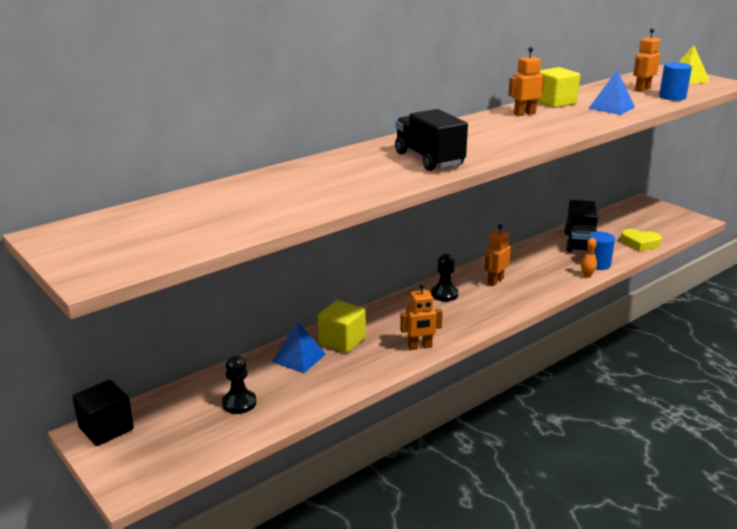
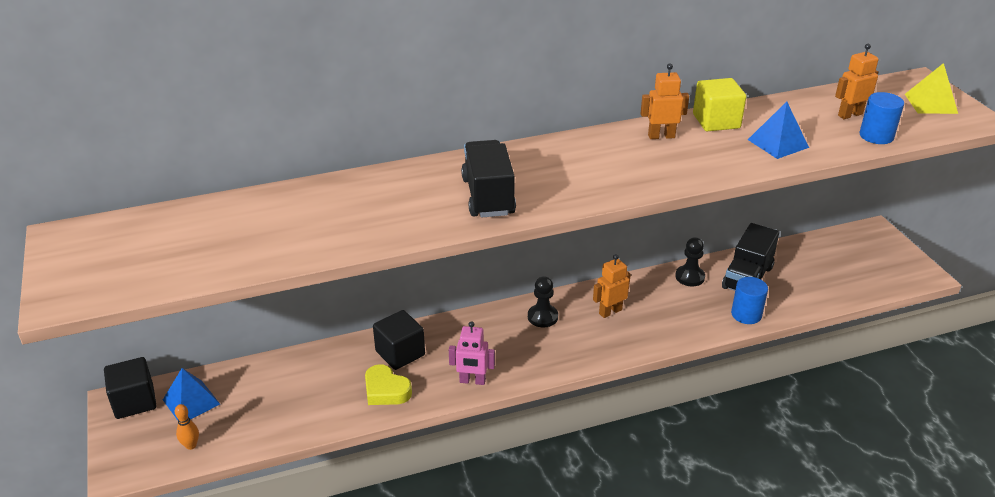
camera: 20 degrees right, 10 degrees up
(239, 403) = (261, 404): black pawn -> black pawn (689, 277)
(299, 358) = (346, 364): blue pyramid -> blue pyramid (191, 402)
(342, 341) = (400, 353): yellow cube -> black cube
(420, 347) = (472, 381): orange robot -> pink robot
(587, 276) = (721, 328): orange bowling pin -> orange bowling pin (191, 445)
(640, 244) = (821, 295): yellow heart -> yellow heart (386, 390)

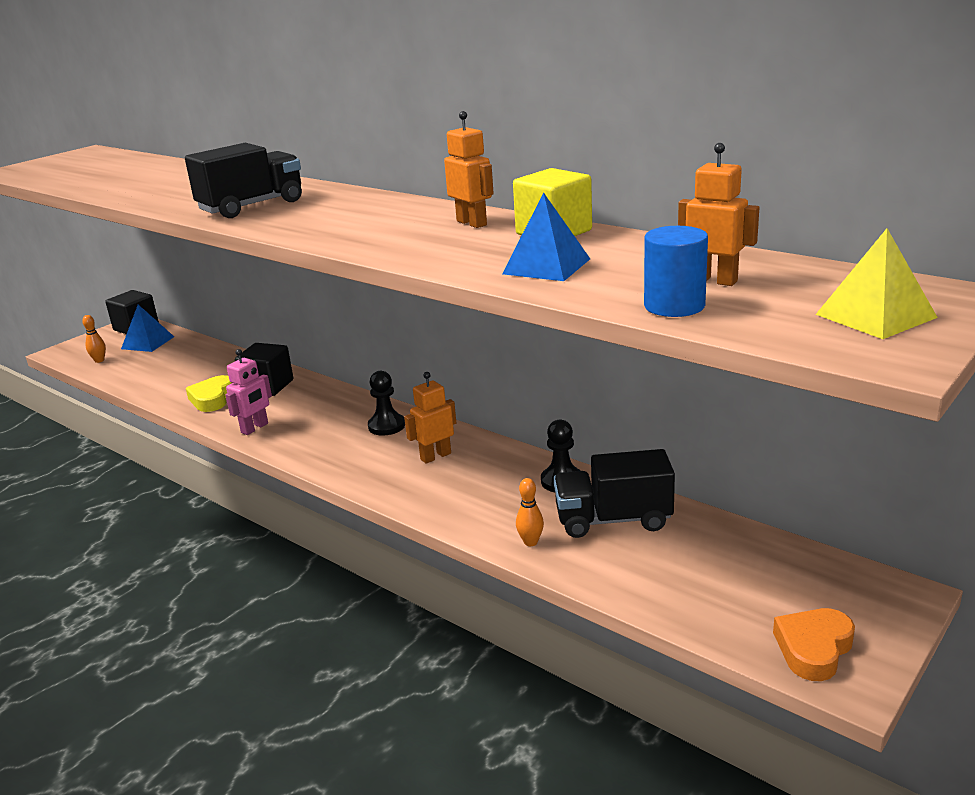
camera: 60 degrees right, 10 degrees down
(472, 381) = (255, 428): pink robot -> pink robot turned 120 degrees counterclockwise
(610, 311) = (435, 456): orange robot -> orange robot turned 60 degrees counterclockwise
(746, 314) = (530, 542): blue cylinder -> orange bowling pin
(898, 272) = (813, 648): none -> orange heart

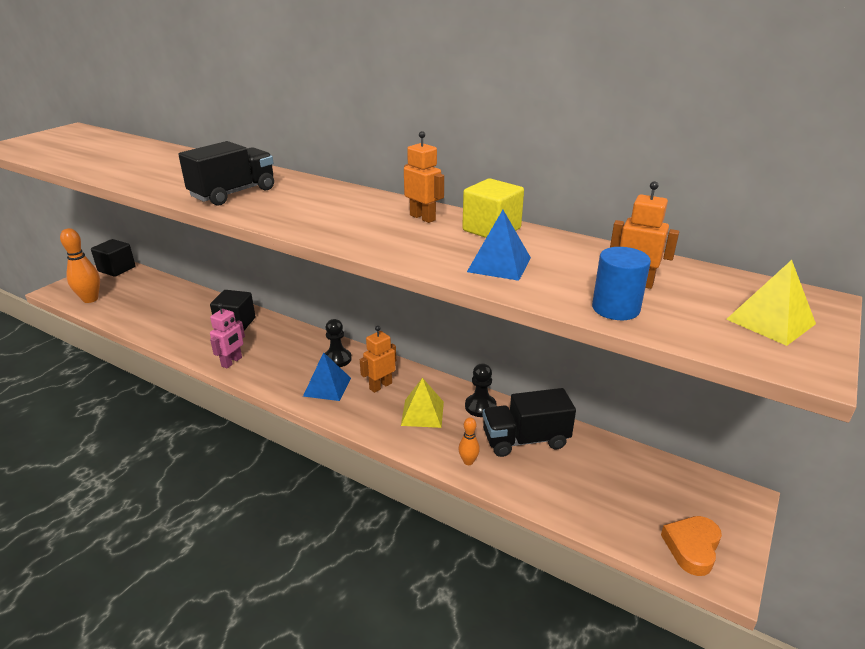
camera: 10 degrees left, 5 degrees up
(99, 360) = (90, 299): orange bowling pin -> orange bowling pin, size x1.95
(147, 342) = (129, 283): blue pyramid -> blue pyramid (327, 387)
(212, 399) = (192, 335): yellow heart -> none
(483, 487) = (422, 413): none -> yellow pyramid

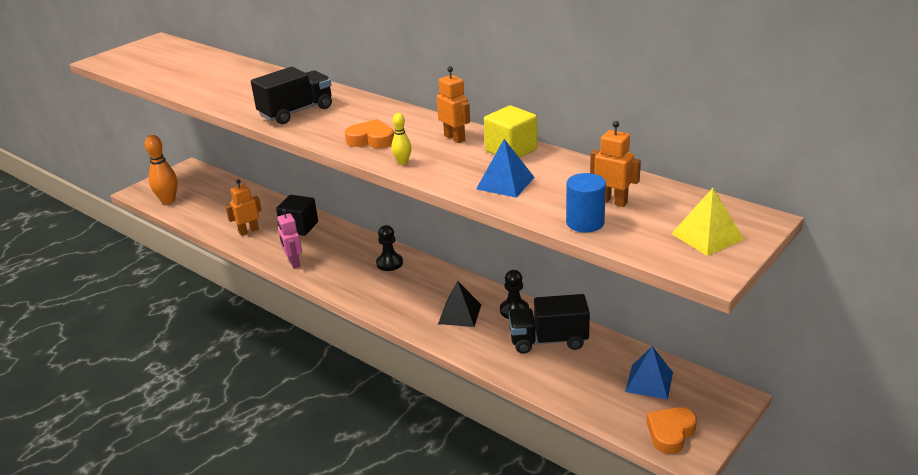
camera: 10 degrees right, 0 degrees up
(117, 269) = (191, 171): black cube -> none
(232, 362) = (294, 263): pink robot -> pink robot turned 120 degrees clockwise
(326, 220) = (371, 140): none -> orange heart
(327, 387) = (377, 288): blue pyramid -> blue pyramid (649, 382)
(369, 243) = (403, 162): none -> yellow bowling pin
(380, 386) = (425, 289): orange robot -> orange robot (249, 231)
(422, 413) = (460, 314): yellow pyramid -> black pyramid
(468, 461) = (492, 356): orange bowling pin -> none

